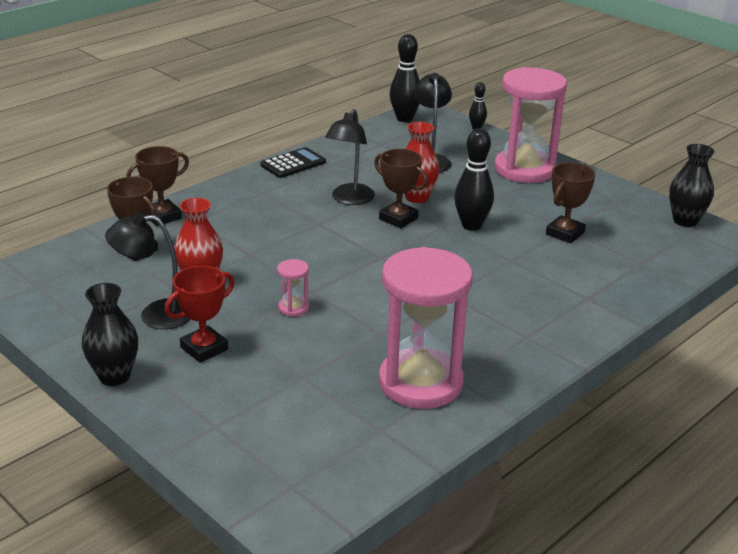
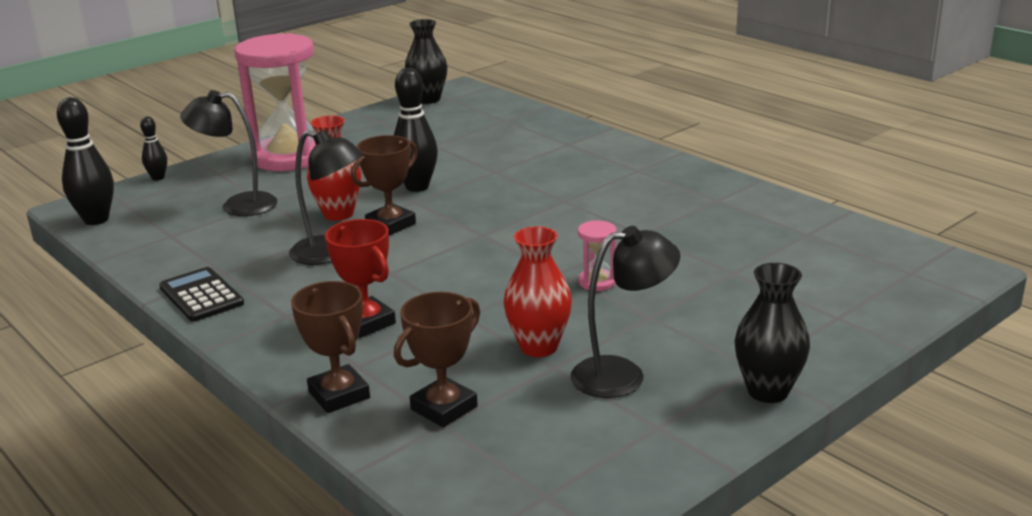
camera: 85 degrees left, 5 degrees down
(155, 315) = (622, 375): black lamp -> black lamp turned 105 degrees counterclockwise
(204, 348) = (693, 333): red trophy -> red trophy (366, 322)
(420, 382) = (726, 216): pink hourglass -> none
(565, 233) = (443, 146): brown trophy -> none

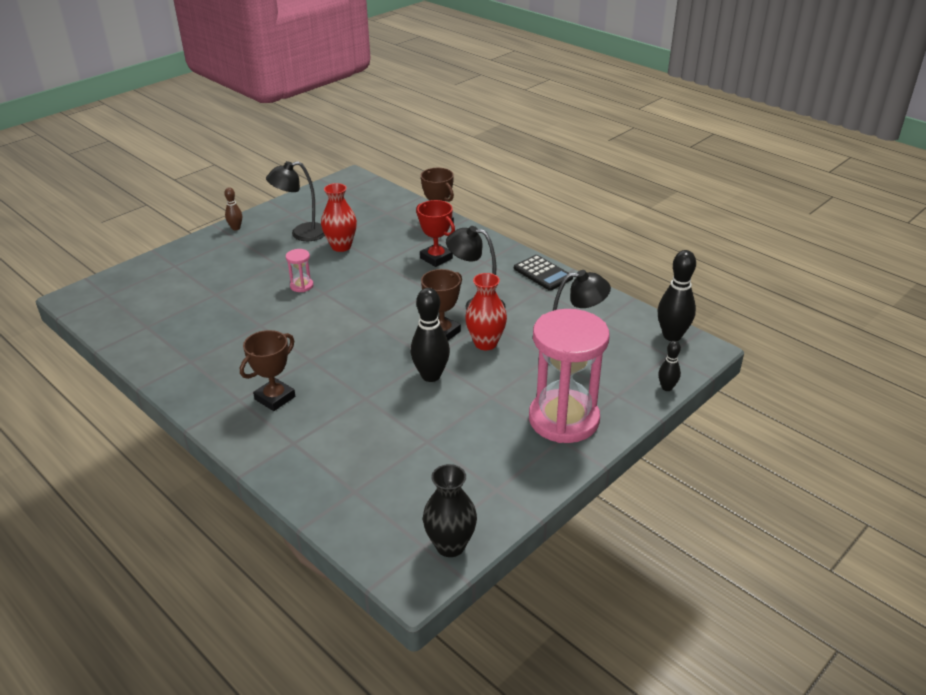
camera: 175 degrees right, 10 degrees up
(444, 408) = (387, 218): brown trophy -> brown trophy (275, 398)
(768, 391) = (236, 228): black vase -> brown bowling pin

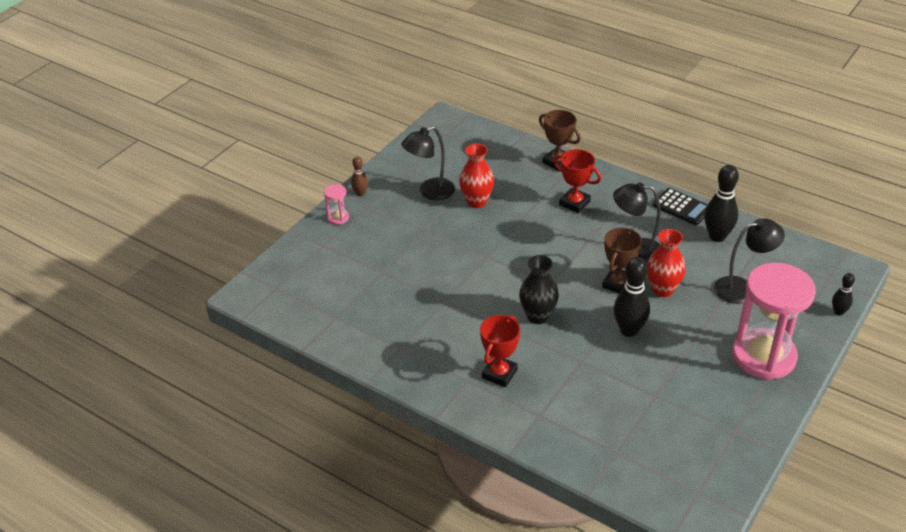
camera: 10 degrees left, 5 degrees up
(275, 398) = (499, 374): brown trophy -> red trophy
(301, 286) = (461, 251): pink hourglass -> pink hourglass (338, 217)
(450, 545) = (720, 488): black vase -> black vase (537, 316)
(672, 336) = (823, 258): black bowling pin -> black bowling pin (717, 236)

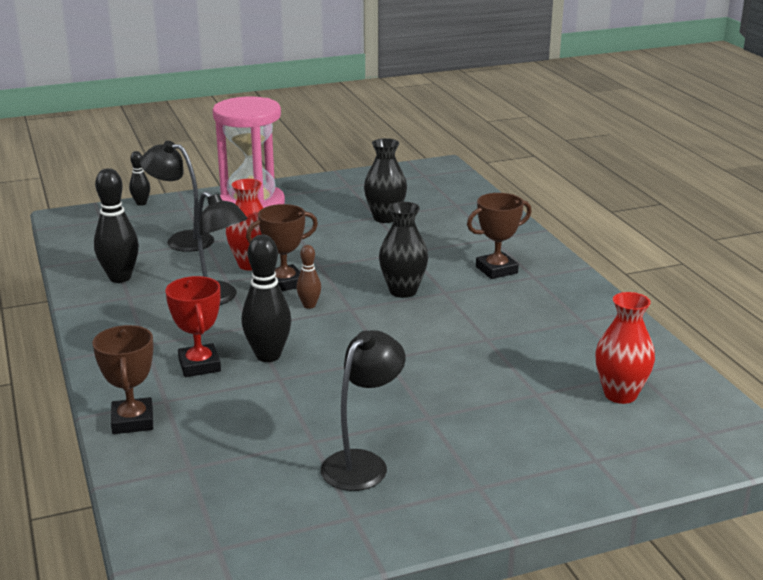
camera: 145 degrees left, 15 degrees down
(338, 217) = (542, 489): pink hourglass -> none
(360, 193) = (472, 511): brown bowling pin -> brown bowling pin (309, 305)
(430, 192) = (362, 463): black lamp -> black lamp turned 60 degrees counterclockwise
(476, 202) = (315, 421): red vase -> red vase (620, 394)
(499, 374) = (496, 270): red trophy -> brown trophy
(629, 330) = (332, 253): black bowling pin -> black bowling pin (268, 356)
(647, 397) = (385, 218): none -> black vase
(682, 207) = (98, 312): black calculator -> none

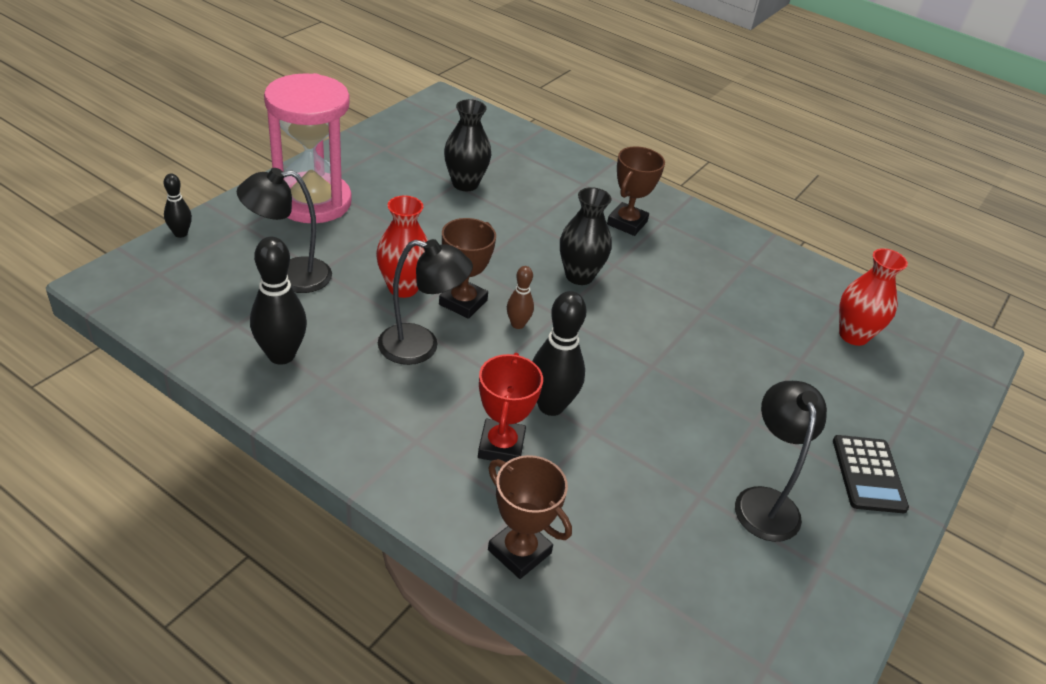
camera: 40 degrees left, 15 degrees up
(199, 365) = (501, 446): red trophy -> red trophy turned 60 degrees clockwise
(488, 482) = (868, 474): none -> black calculator

